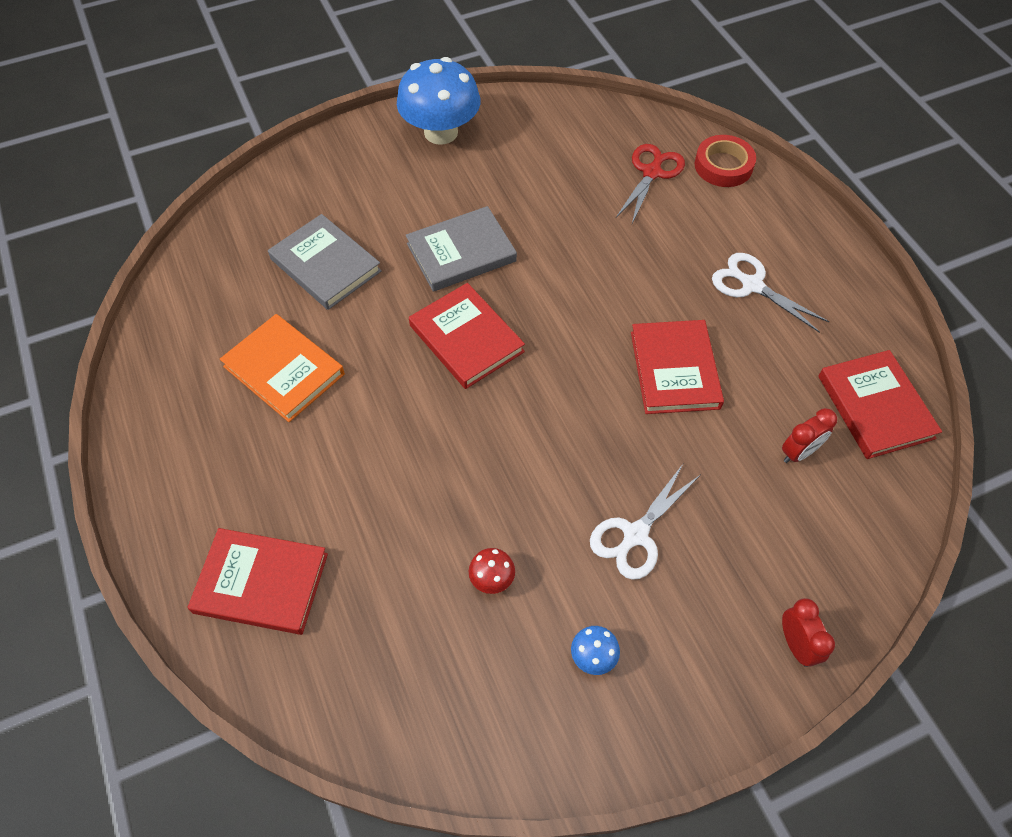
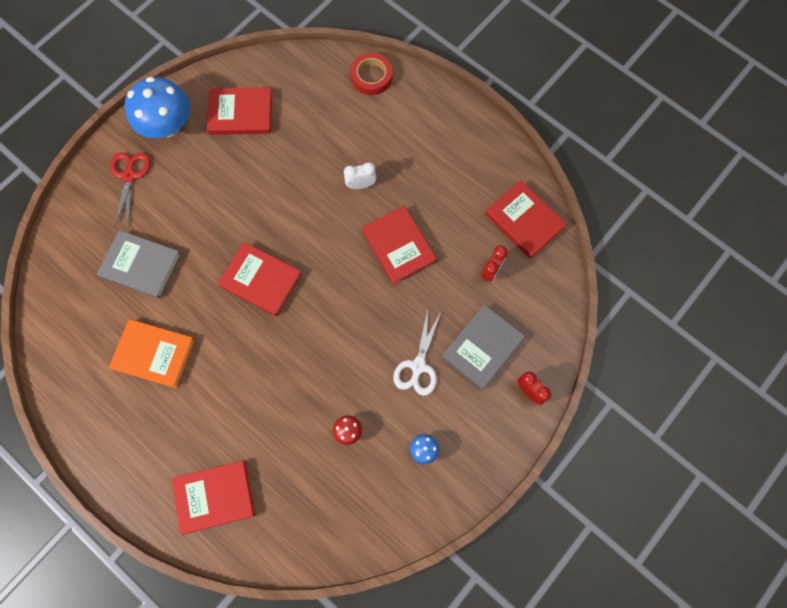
camera: 25 degrees left, 15 degrees up
(461, 252) = (228, 217): grey book -> grey book (482, 348)
(535, 149) = (241, 113): none -> red book
(652, 173) = (327, 101): red scissors -> red scissors (129, 176)
(654, 279) = (361, 185): none -> white clock
(752, 285) = (423, 164): white scissors -> none

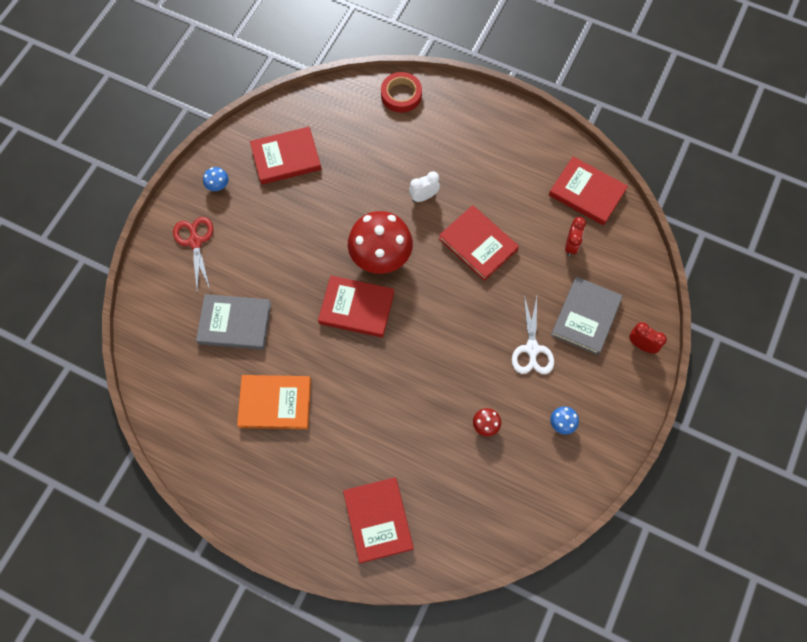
camera: 15 degrees left, 5 degrees down
(168, 125) = (218, 185): blue mushroom -> blue mushroom, size x0.41
(214, 497) = (378, 520): red book -> red book turned 75 degrees counterclockwise
(300, 234) = (380, 256): none -> red mushroom

